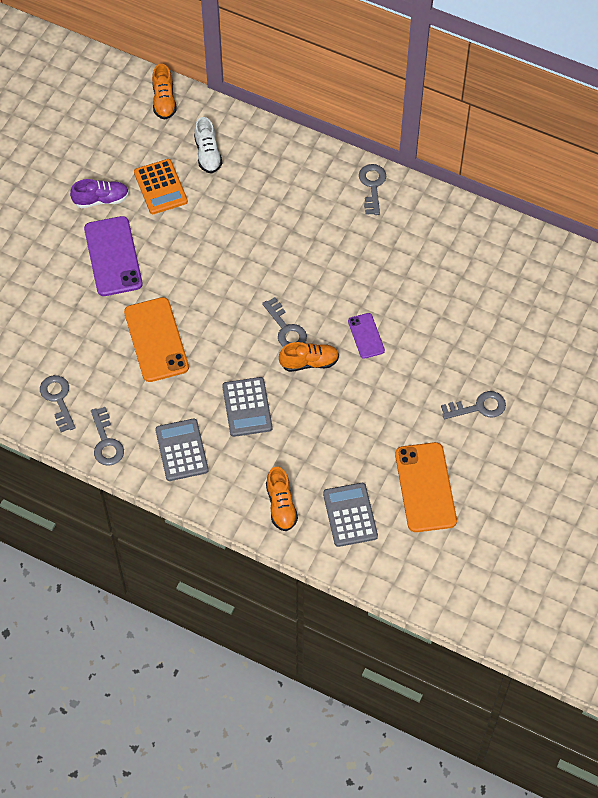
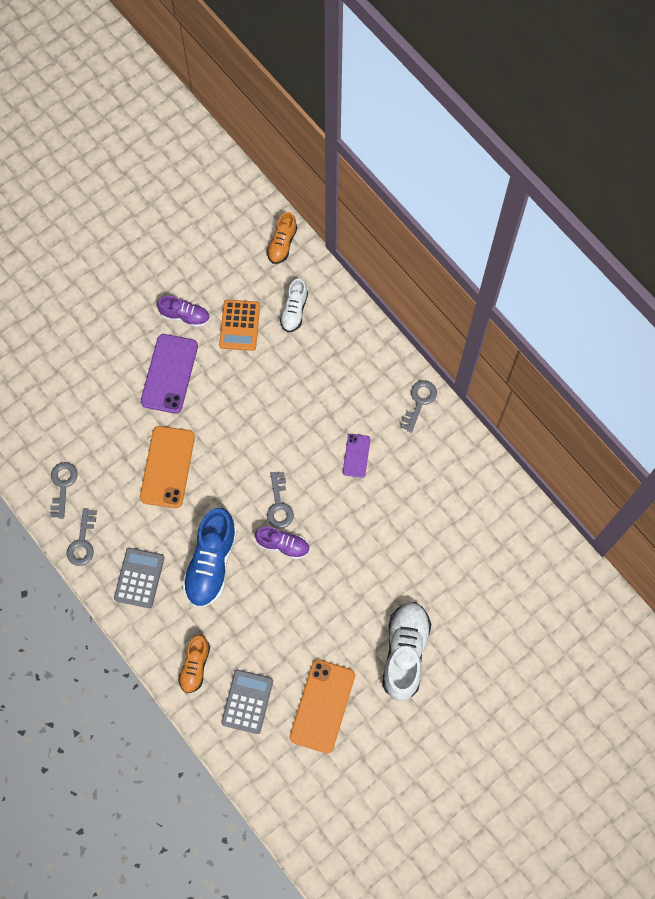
camera: 25 degrees right, 10 degrees up
(247, 407) = (211, 563): grey calculator -> blue shoe
(309, 362) = (283, 545): orange shoe -> purple shoe
(366, 336) = (343, 542): purple phone -> purple phone (356, 455)
(478, 407) = (405, 652): grey key -> white shoe

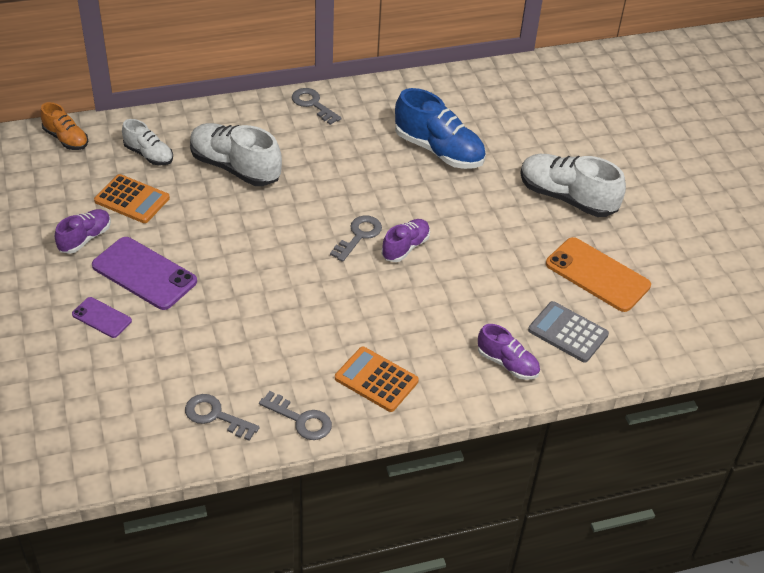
camera: 70 degrees left, 25 degrees down
(139, 578) = (376, 380): grey calculator -> orange calculator
(167, 467) = (256, 311): orange phone -> none
(195, 666) = (507, 363): orange shoe -> purple shoe
(211, 563) = (393, 311): blue shoe -> blue shoe (439, 150)
(279, 505) = (359, 236): grey key -> grey key turned 75 degrees counterclockwise
(311, 379) = (235, 167): none -> white shoe
(356, 455) = (340, 163): purple phone -> purple phone (102, 317)

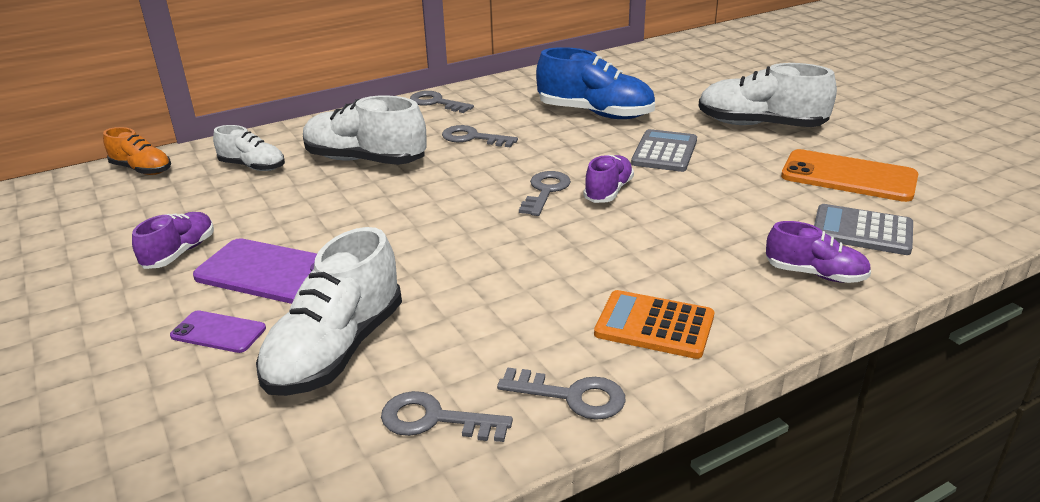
camera: 10 degrees left, 15 degrees down
(132, 199) = (239, 207): orange calculator -> none
(171, 350) = (336, 350): none -> white shoe
(327, 159) = (473, 138): none -> grey key
(471, 212) = (664, 152): none -> grey calculator

